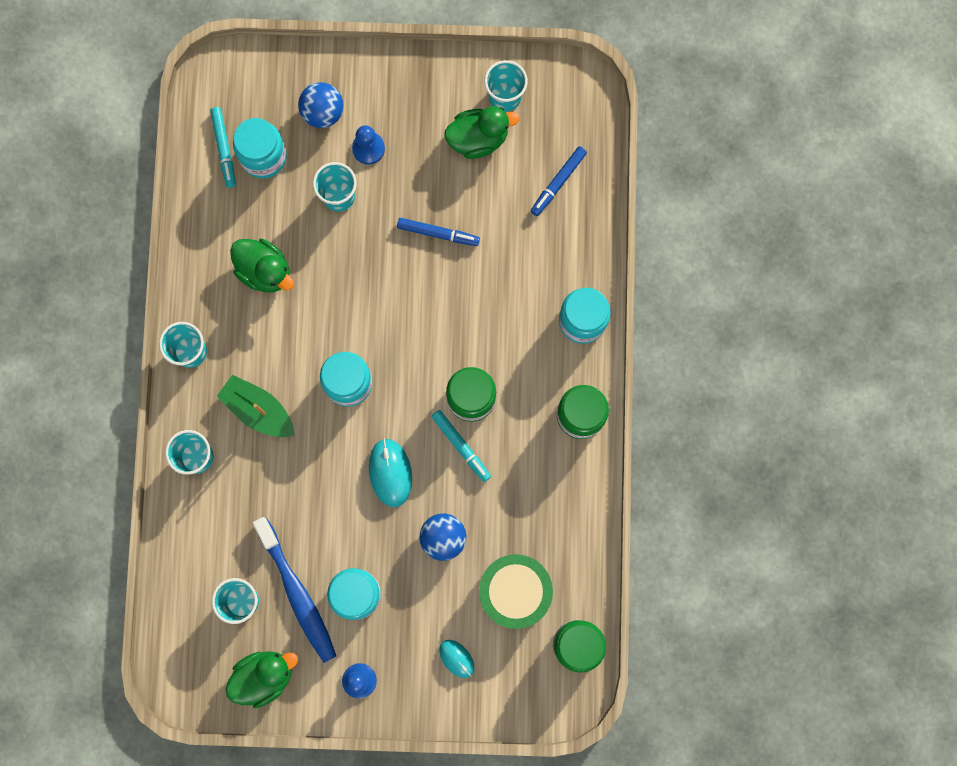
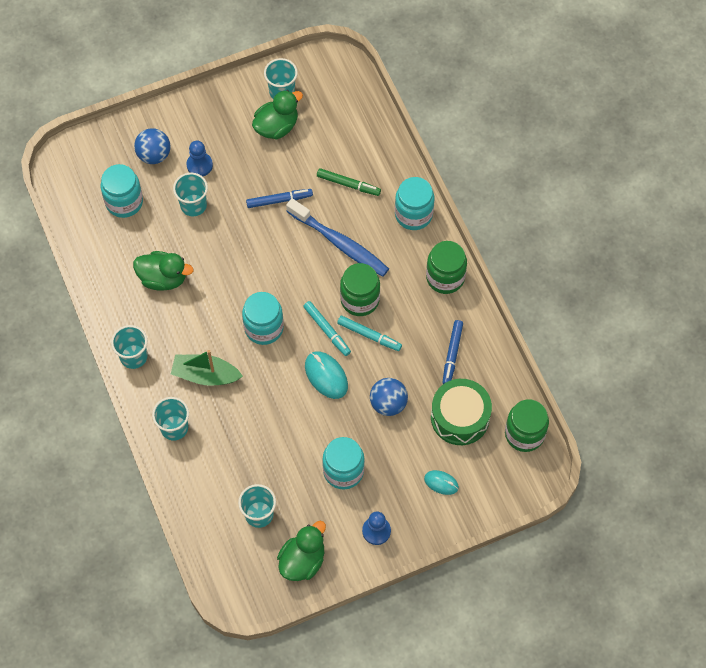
camera: 25 degrees left, 15 degrees down
(224, 149) = (92, 208): turquoise marker -> turquoise marker (327, 330)
(297, 594) = (299, 490): blue toothbrush -> blue toothbrush (340, 243)
(526, 249) = (348, 184): none -> green marker
(558, 183) = (349, 132): blue marker -> blue marker (452, 354)

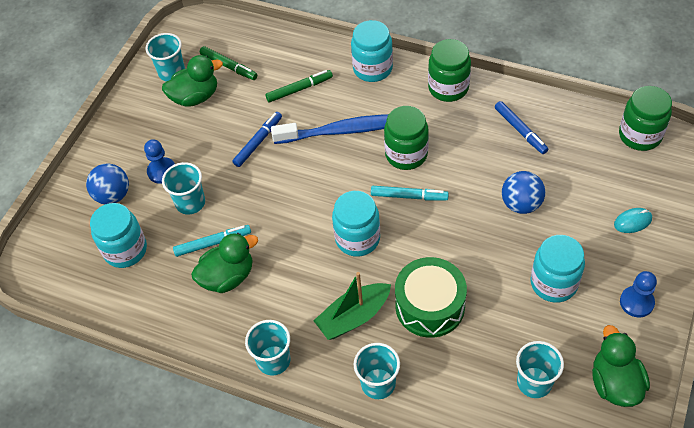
camera: 40 degrees left, 10 degrees down
(276, 126) = (195, 97): green duck -> green duck turned 60 degrees clockwise
(323, 122) = (229, 66): none -> green marker
(326, 376) = (450, 228): turquoise mouse -> none
(369, 335) = (445, 171): turquoise marker -> turquoise marker (213, 243)
(460, 417) = (583, 166): green drum -> green drum (430, 306)

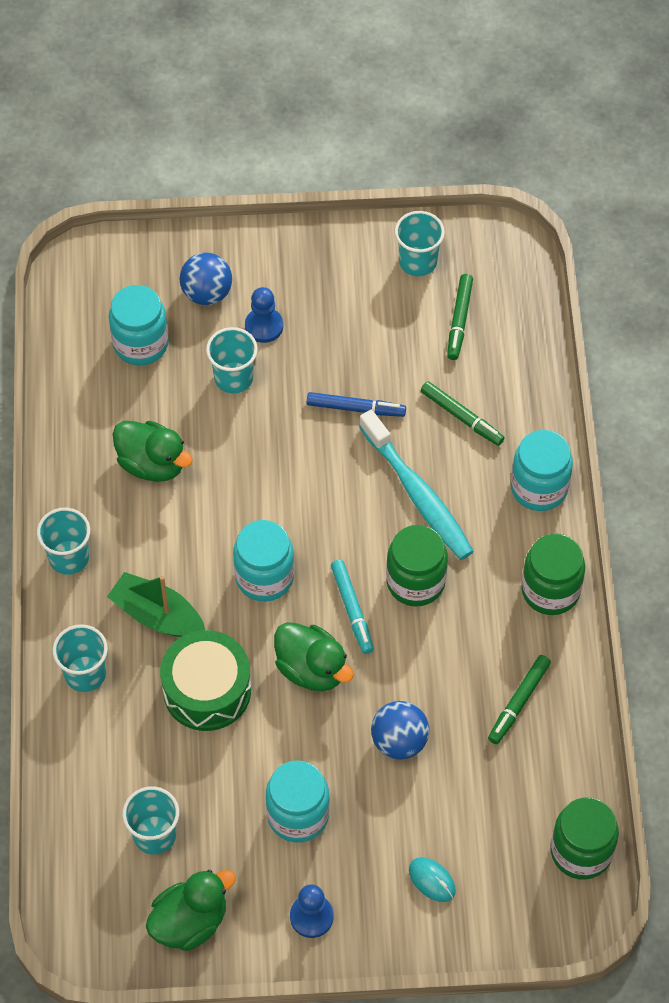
camera: 60 degrees right, 5 degrees up
(195, 97) = (392, 307): green duck -> green duck (312, 669)
(213, 243) = (189, 428): turquoise marker -> none
(342, 131) = (418, 494): blue toothbrush -> turquoise toothbrush
(520, 130) = (519, 702): blue marker -> green marker

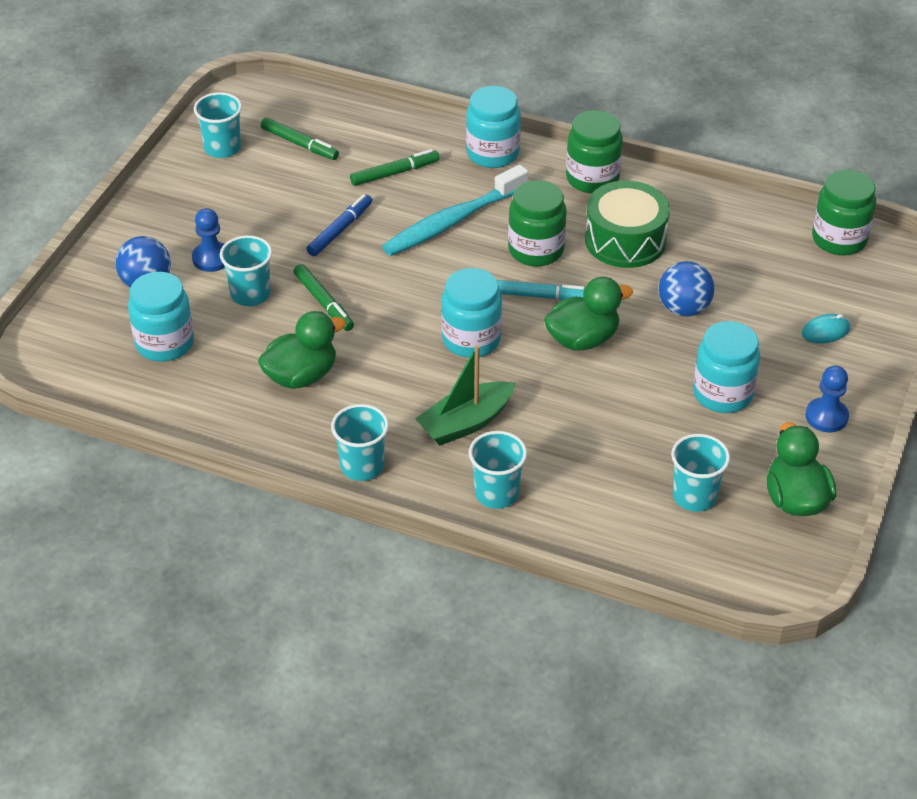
camera: 65 degrees left, 15 degrees down
(207, 690) = (564, 413): green drum -> green drum (625, 240)
(418, 494) = (452, 221): turquoise toothbrush -> turquoise toothbrush turned 150 degrees clockwise
(519, 702) = (685, 229): green marker -> green marker (324, 302)

